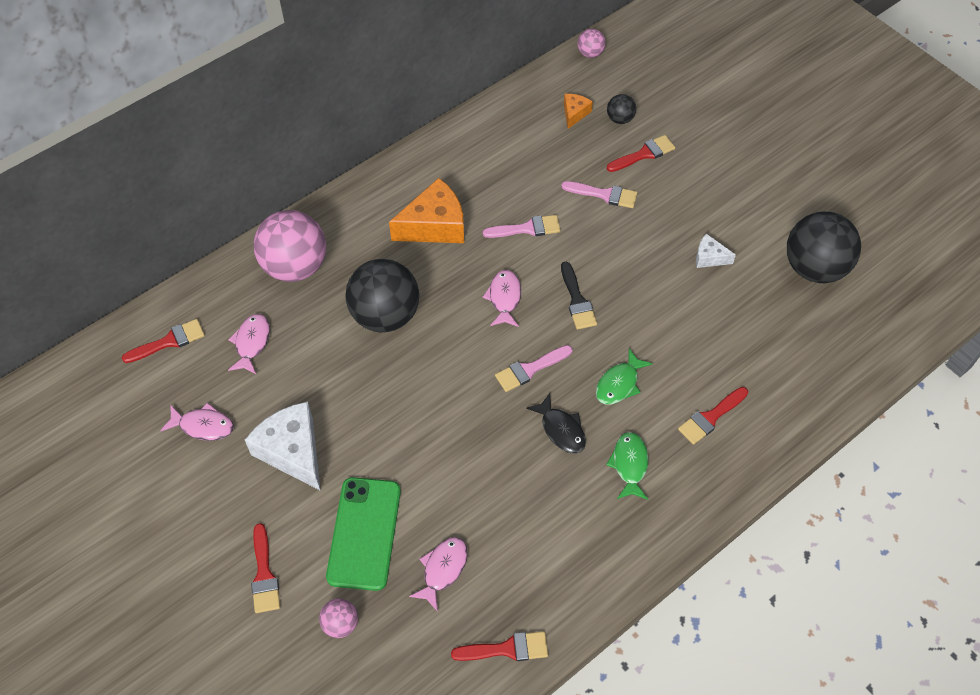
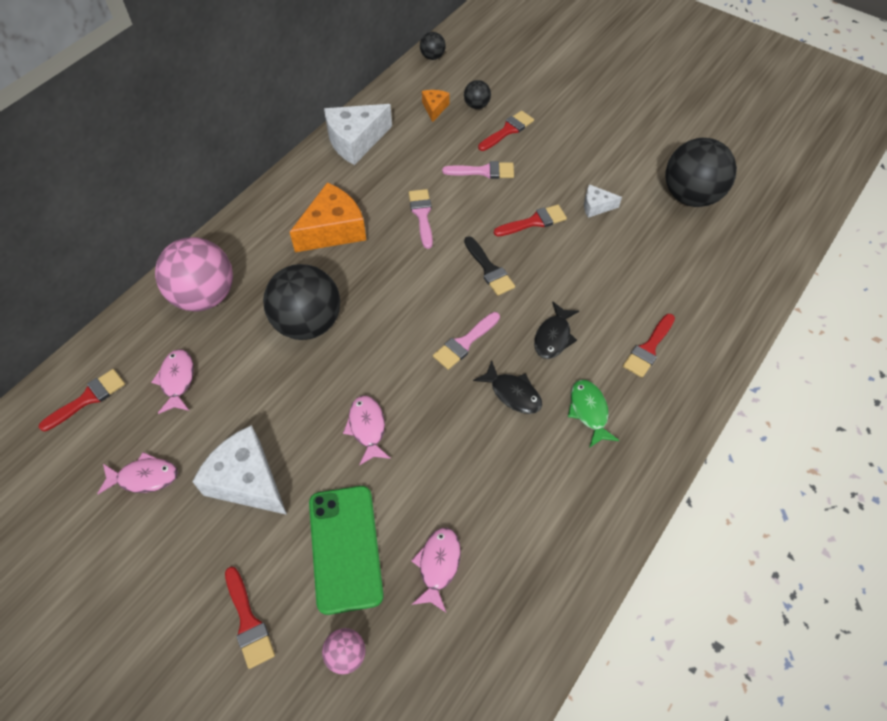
camera: 15 degrees left, 0 degrees up
(482, 134) = (355, 141): none -> white cheese
(504, 298) = (420, 282): pink fish -> pink fish (367, 428)
(506, 649) = (529, 633): red brush -> red brush (534, 222)
(527, 228) = (422, 215): pink brush -> pink brush turned 75 degrees counterclockwise
(590, 53) = (432, 57): pink ball -> black ball
(619, 383) = (553, 337): green fish -> black fish

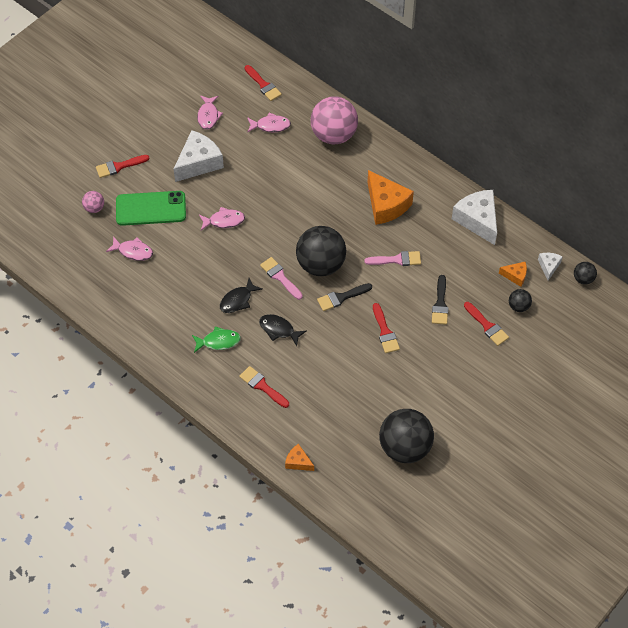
camera: 95 degrees right, 0 degrees up
(308, 323) = (306, 190): black ball -> black ball (321, 264)
(483, 171) = (440, 304): pink brush -> black brush
(596, 206) = (398, 376): white cheese -> white cheese (548, 266)
(747, 299) = (298, 462): none -> orange cheese

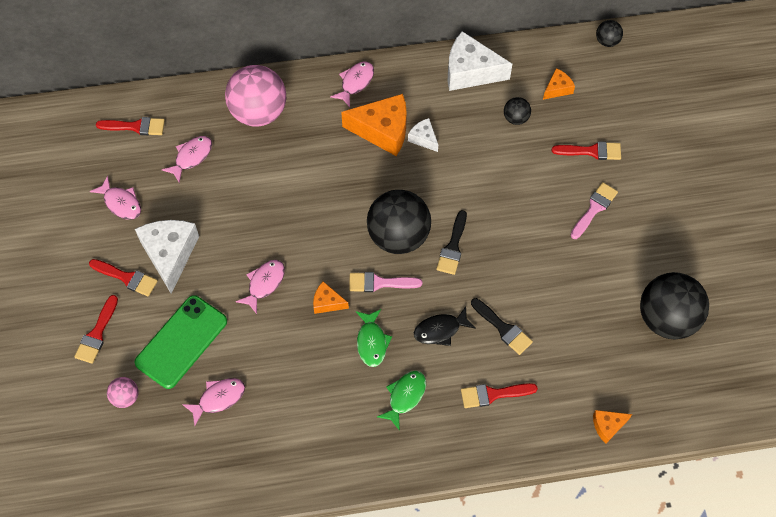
camera: 50 degrees left, 5 degrees up
(238, 300) = (371, 342): black fish -> green fish
(242, 260) = (327, 302): none -> orange cheese
(385, 332) = (524, 239): red brush -> red brush (127, 278)
(397, 260) = (453, 168): pink brush -> pink brush (594, 208)
(405, 167) = (355, 83): none -> pink fish
(440, 304) = (534, 170): black brush -> black brush (503, 328)
(518, 306) = (592, 111): black ball -> black ball (516, 118)
(548, 266) = (570, 56): white cheese -> white cheese (423, 138)

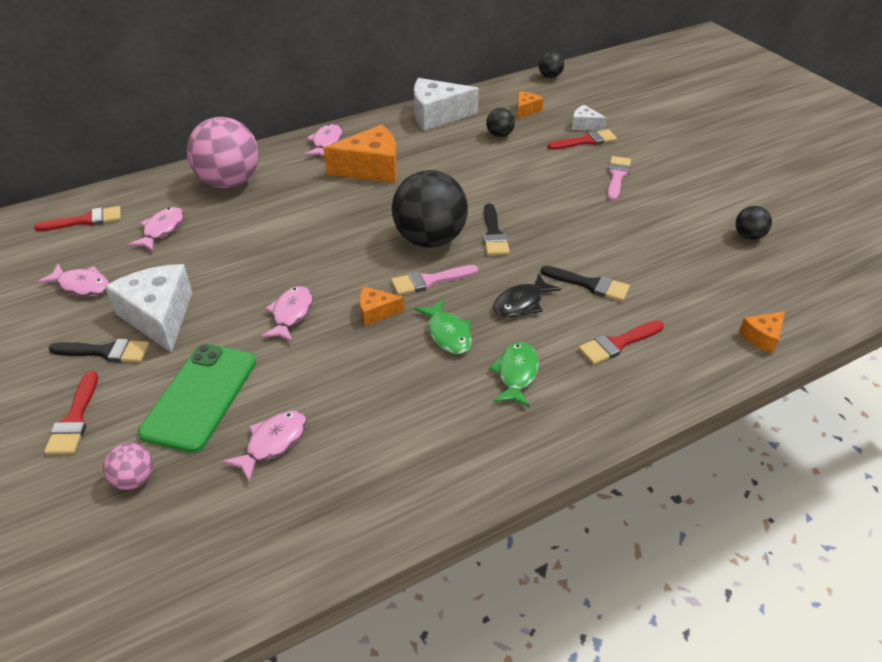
camera: 20 degrees left, 20 degrees down
(127, 278) = (106, 352): red brush -> black brush
(423, 138) = (416, 165): white cheese -> white cheese (584, 125)
(666, 318) = (748, 236): black ball -> black ball, size x0.45

